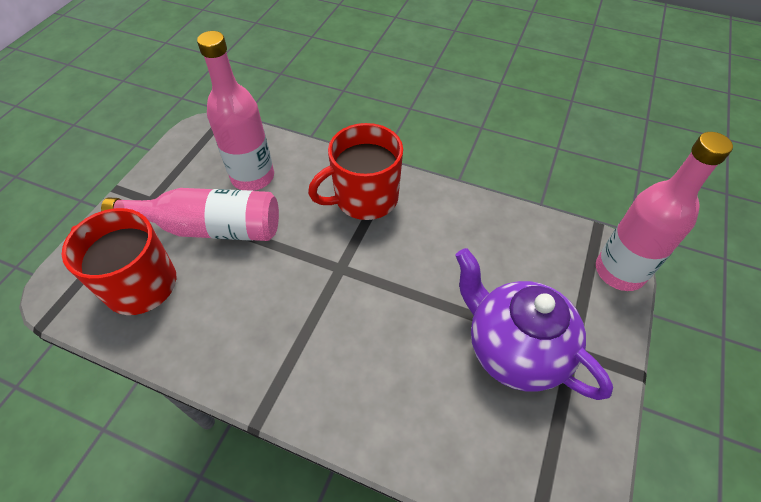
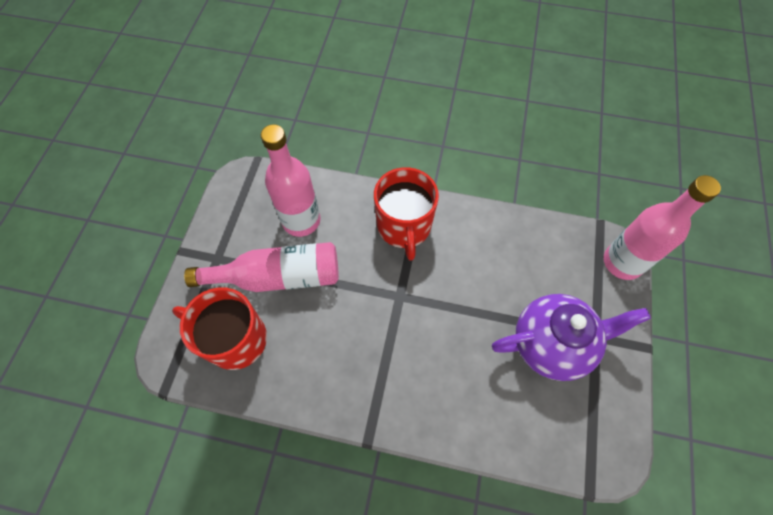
camera: 10 degrees left, 10 degrees up
(364, 198) = (404, 227): red mug -> red mug turned 60 degrees counterclockwise
(514, 349) = (551, 344): purple teapot -> purple teapot turned 135 degrees clockwise

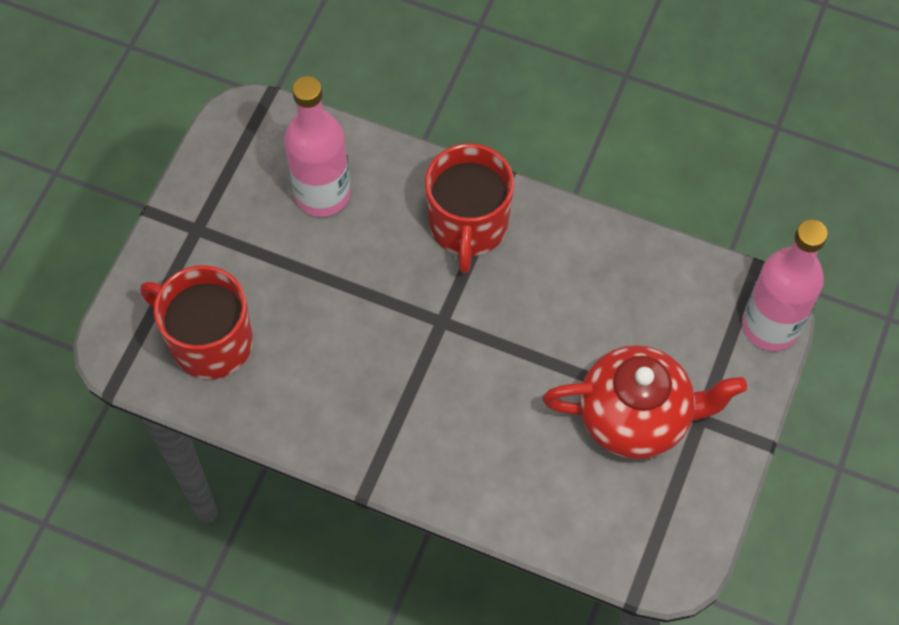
camera: 10 degrees right, 0 degrees up
(278, 277) = (278, 268): pink bottle -> none
(551, 344) = (636, 417): purple teapot -> red teapot

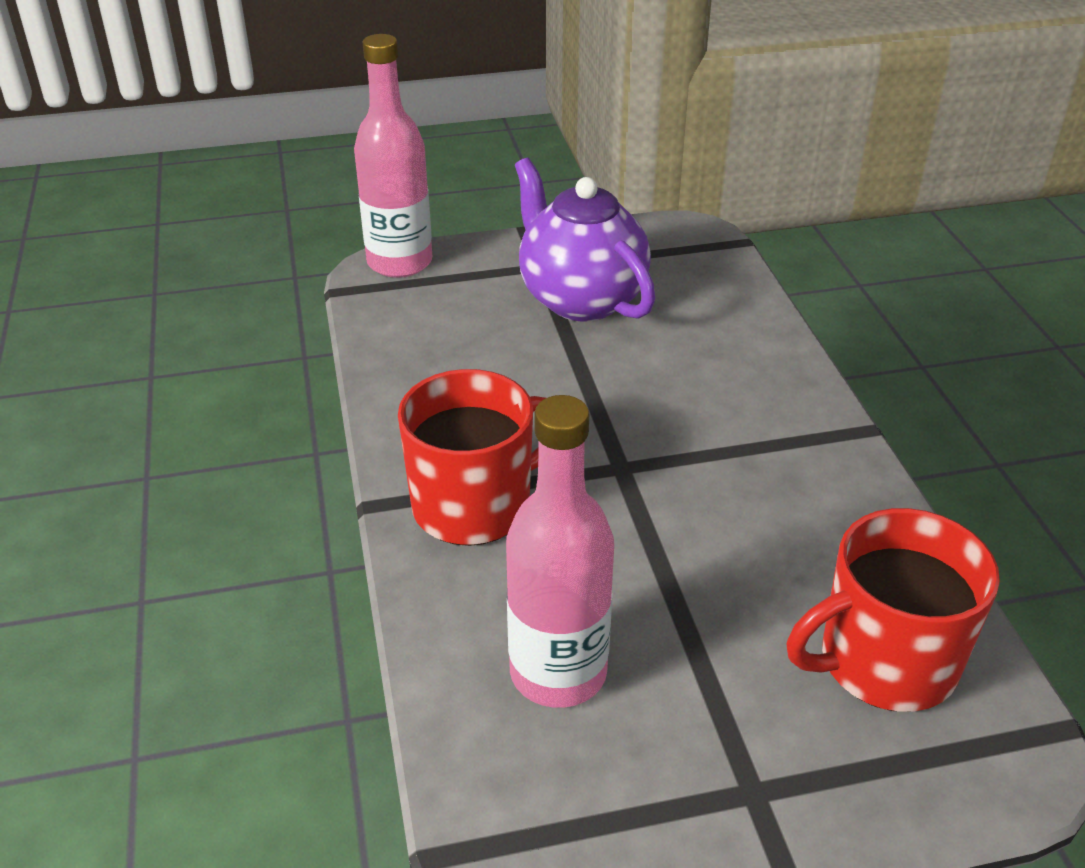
camera: 125 degrees left, 25 degrees down
(209, 341) = (884, 662): red mug -> red mug turned 75 degrees clockwise
(636, 417) = (580, 299): red teapot -> purple teapot

